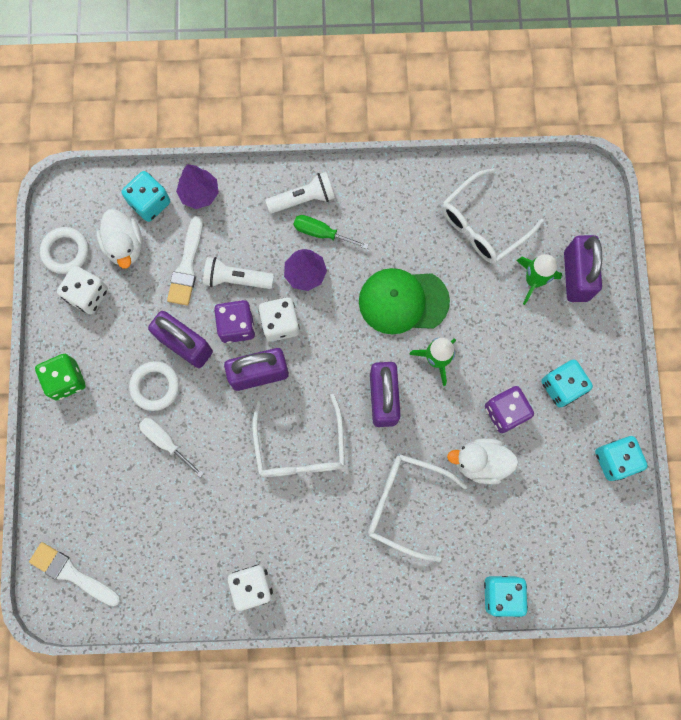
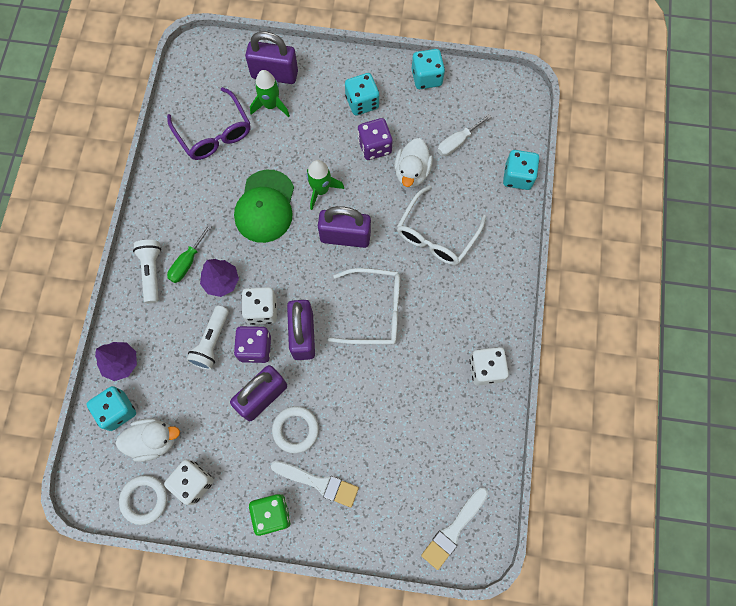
camera: 80 degrees left, 5 degrees down
(166, 442) = (348, 427): white screwdriver -> white screwdriver (457, 142)
(187, 266) = (188, 384): white brush -> white brush (319, 483)
(483, 224) = (214, 133): white glasses -> purple glasses

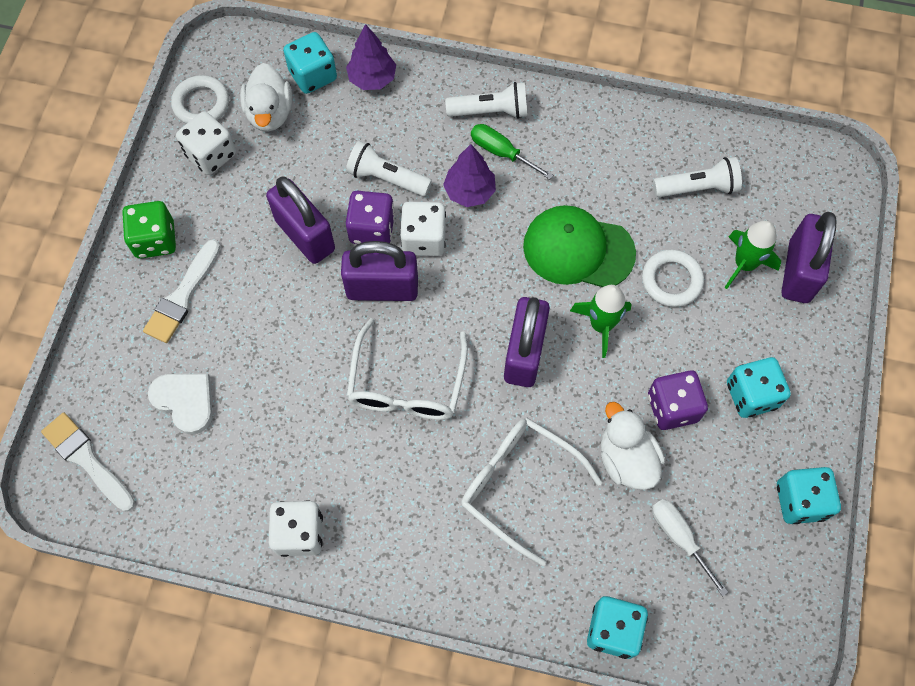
camera: 95 degrees right, 5 degrees down
(214, 133) = (697, 188): purple glasses -> white flashlight
(295, 430) = (255, 272): white ring -> white ring (671, 280)
(402, 465) = (185, 401): none -> white heart
(412, 172) = (626, 459): white duck -> white duck turned 45 degrees clockwise

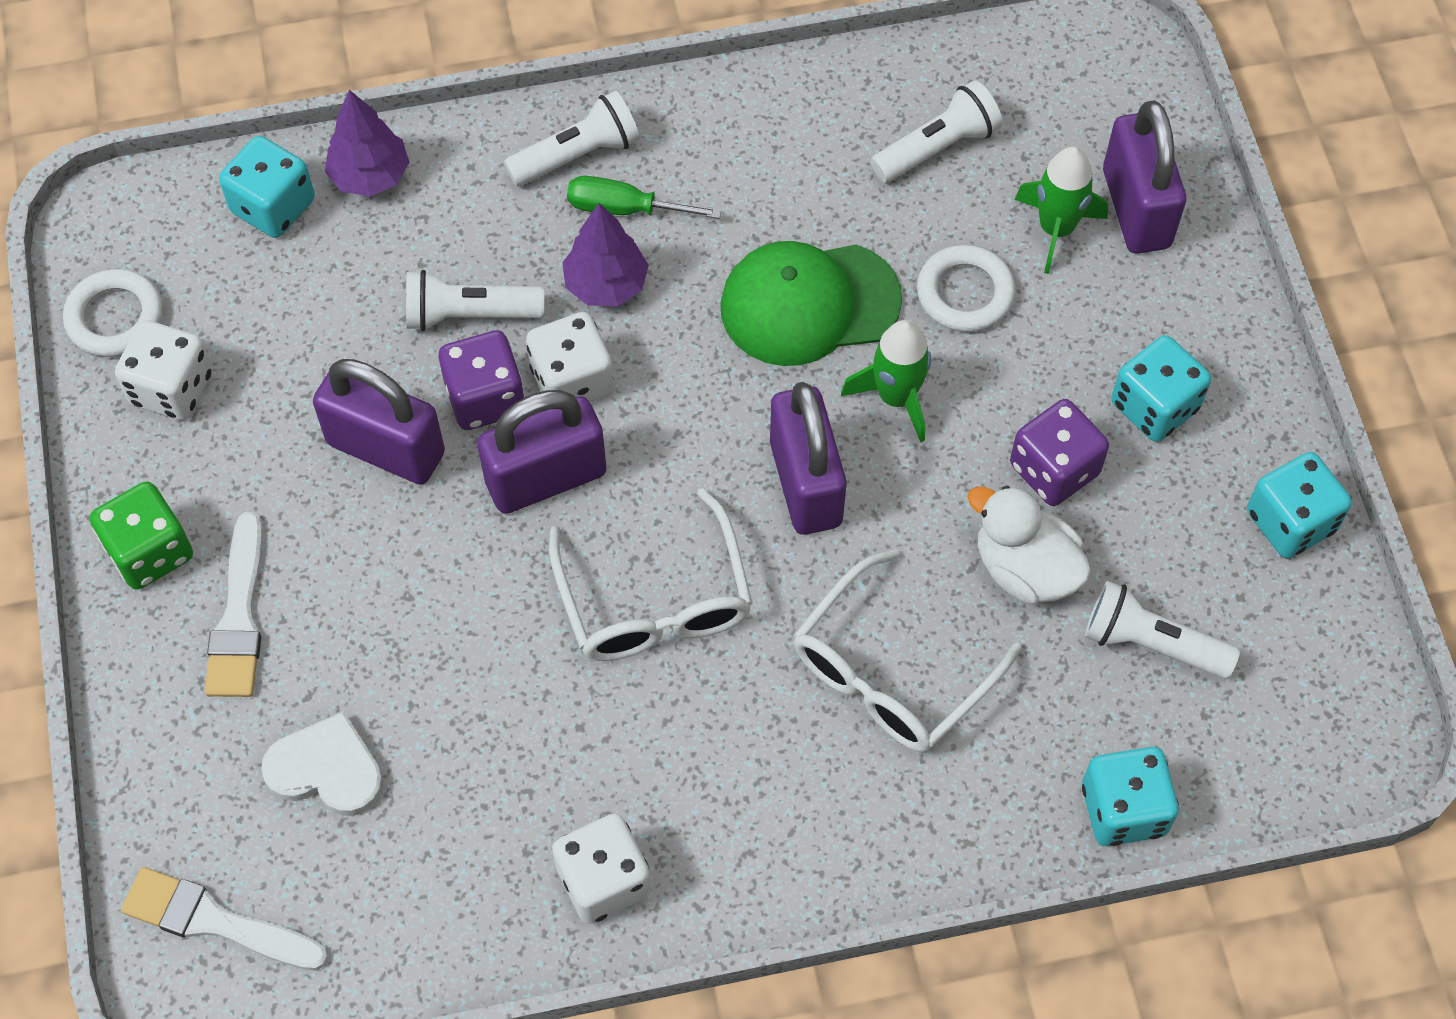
camera: 25 degrees left, 5 degrees down
(270, 113) = (234, 289): white duck -> none
(519, 485) = (891, 671): white glasses -> white glasses turned 60 degrees counterclockwise
(679, 537) = (1151, 643): white screwdriver -> white flashlight

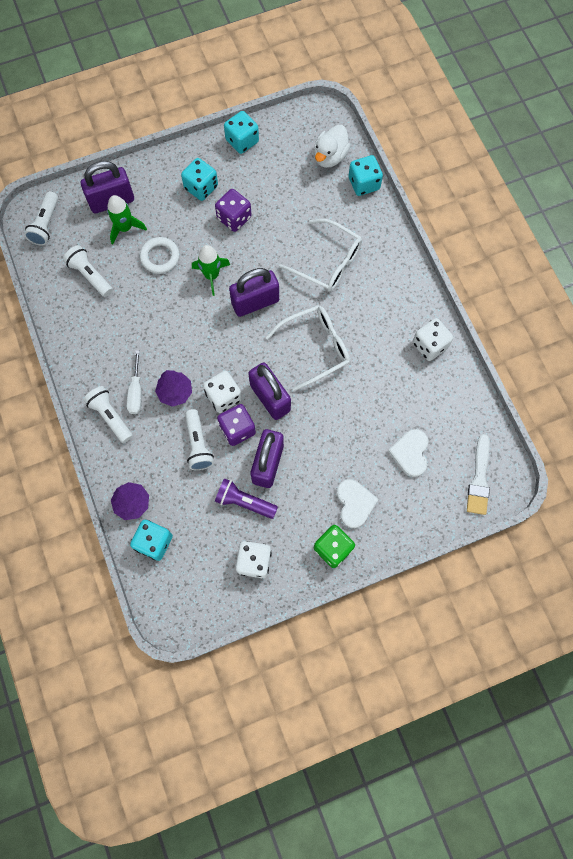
camera: 100 degrees left, 10 degrees up
(115, 317) = (222, 597): white ring -> none
(239, 617) = (354, 503): white brush -> white heart
(310, 388) = (244, 502): none -> purple flashlight
(624, 208) = (136, 392): green screwdriver -> white screwdriver
(809, 304) = (173, 313): green cap -> none
(1025, 569) = (277, 223): white duck -> white duck (330, 157)
(1151, 643) = (299, 180): white flashlight -> white flashlight (46, 224)

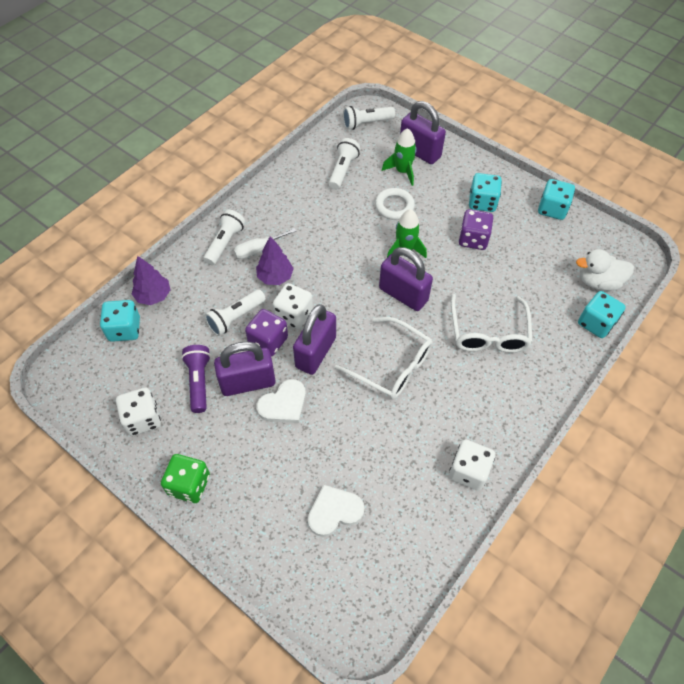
camera: 60 degrees right, 15 degrees down
(354, 503) = (248, 482): white heart -> white heart (283, 404)
(479, 479) = (346, 603): white brush -> none

